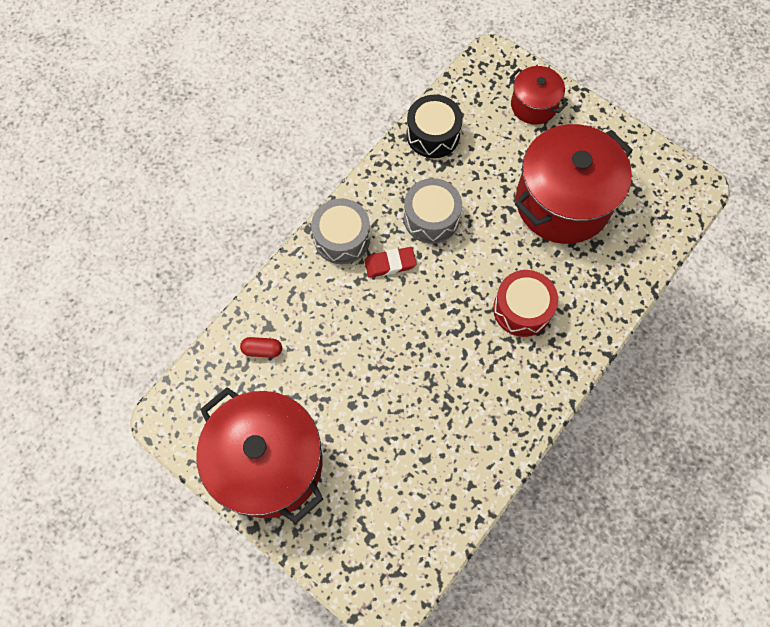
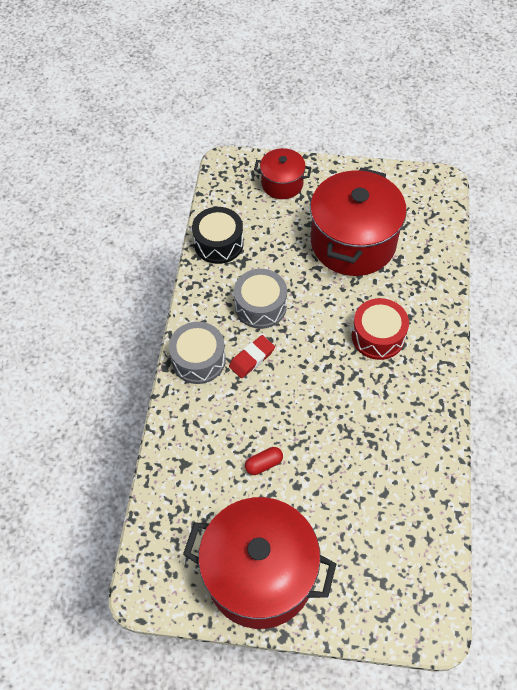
camera: 30 degrees left, 10 degrees down
(262, 350) = (191, 485): red capsule -> red capsule (264, 464)

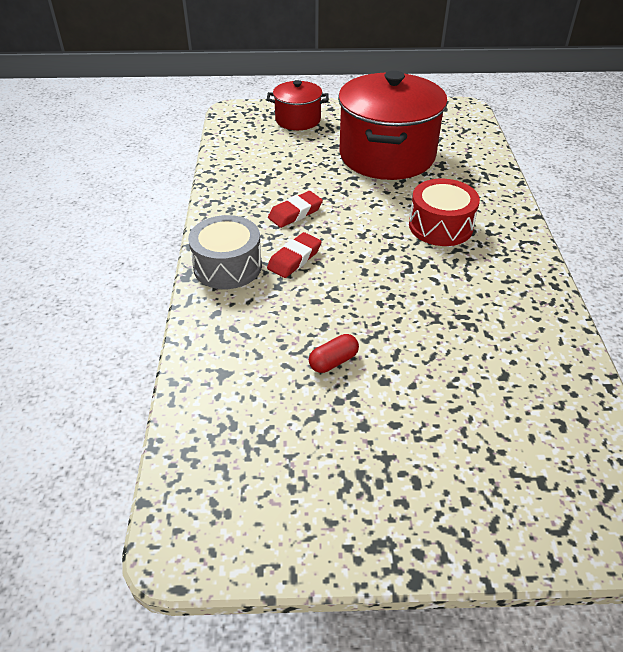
camera: 10 degrees left, 15 degrees down
(218, 243) = (236, 167): black drum -> none
(260, 306) = (295, 213): grey drum -> red eraser
(260, 574) = (358, 495): red pot -> none

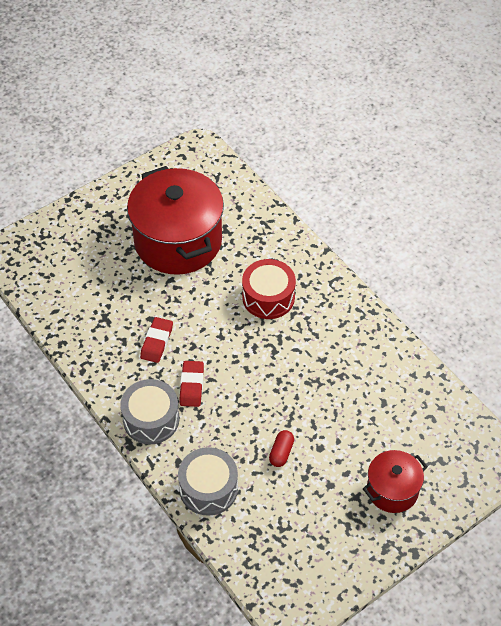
camera: 35 degrees left, 10 degrees up
(221, 352) = (208, 488): none -> grey drum
(298, 120) = (72, 235): red pot -> red pot (392, 490)

